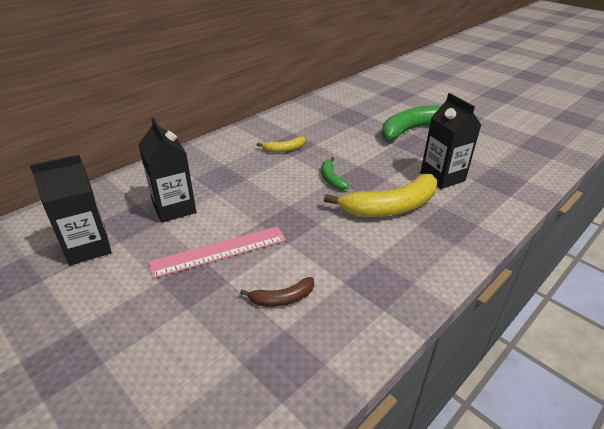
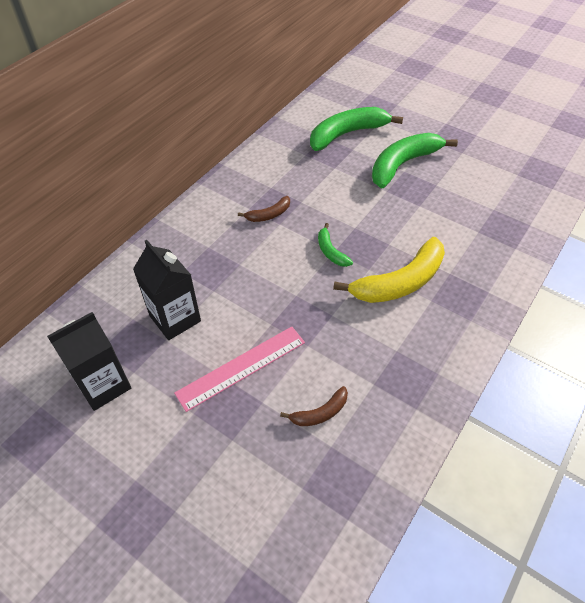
camera: 10 degrees left, 15 degrees up
(284, 149) = (269, 214): yellow banana -> brown banana
(368, 107) = (347, 134): none -> green banana
(442, 177) = (445, 232): black carton -> none

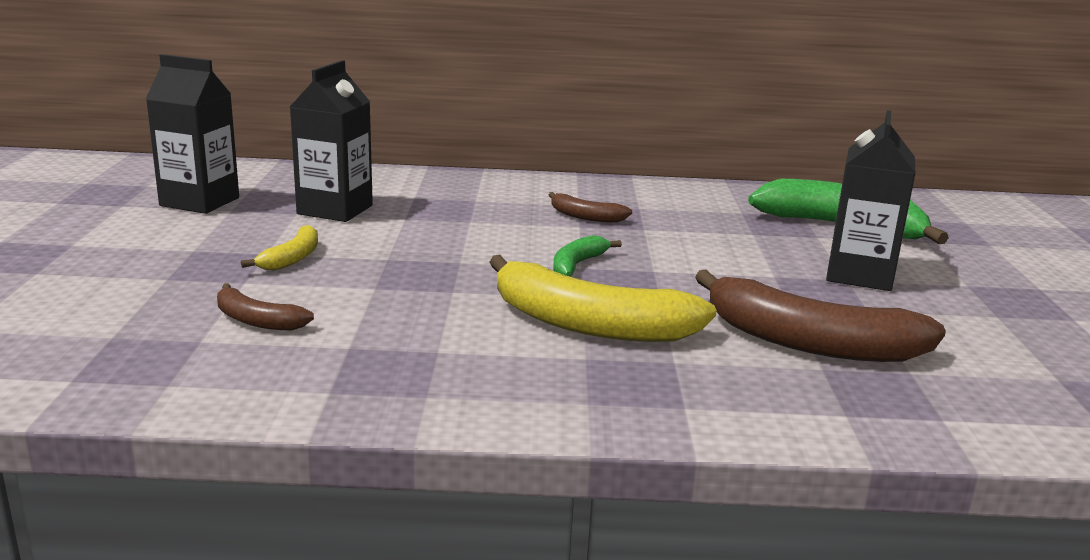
camera: 55 degrees right, 30 degrees down
(241, 367) = (292, 258): pink ruler -> yellow banana
(403, 164) = (859, 275): green banana -> black carton
(456, 221) = (810, 343): none -> brown banana

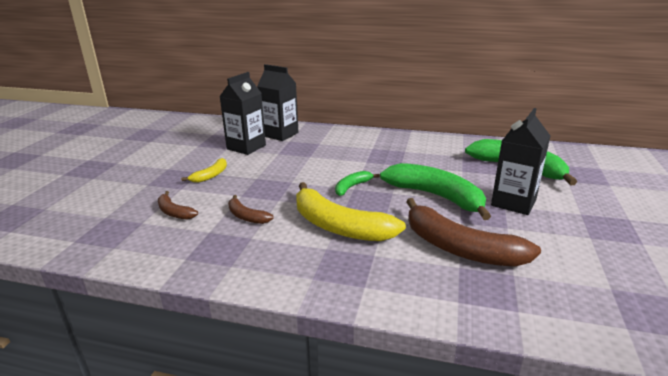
camera: 15 degrees right, 5 degrees up
(199, 202) = (186, 140): black carton -> black carton (280, 134)
(585, 216) = (372, 156): brown banana -> brown banana (246, 216)
(730, 272) = (436, 196): none -> green banana

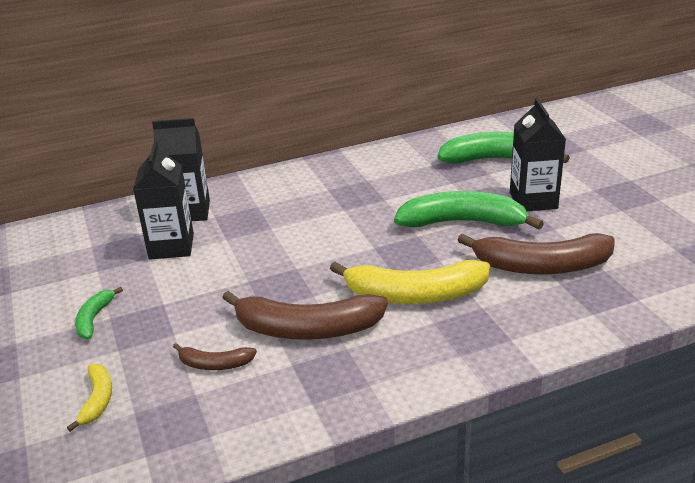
camera: 35 degrees left, 5 degrees up
(211, 175) = (185, 302): yellow banana -> yellow banana (97, 400)
(246, 216) = (307, 329): brown banana -> brown banana, size x2.05
(352, 187) = (370, 246): green banana -> green banana (94, 319)

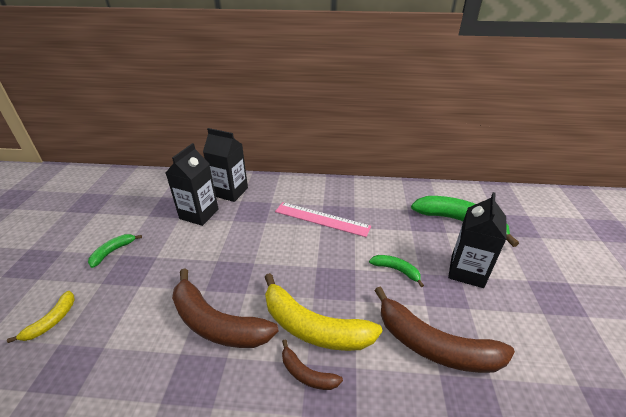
camera: 25 degrees right, 5 degrees up
(215, 364) = (137, 326): brown banana -> brown banana (307, 374)
(339, 203) = (322, 219): none -> pink ruler
(462, 222) = (396, 270): green banana -> green banana, size x0.49

